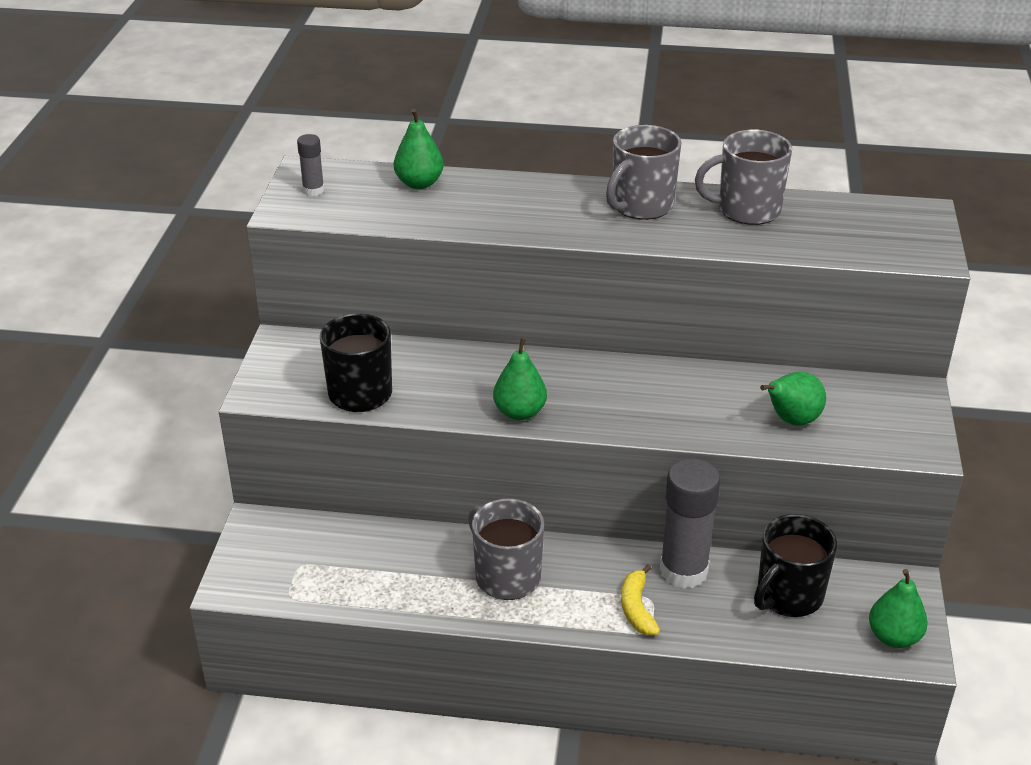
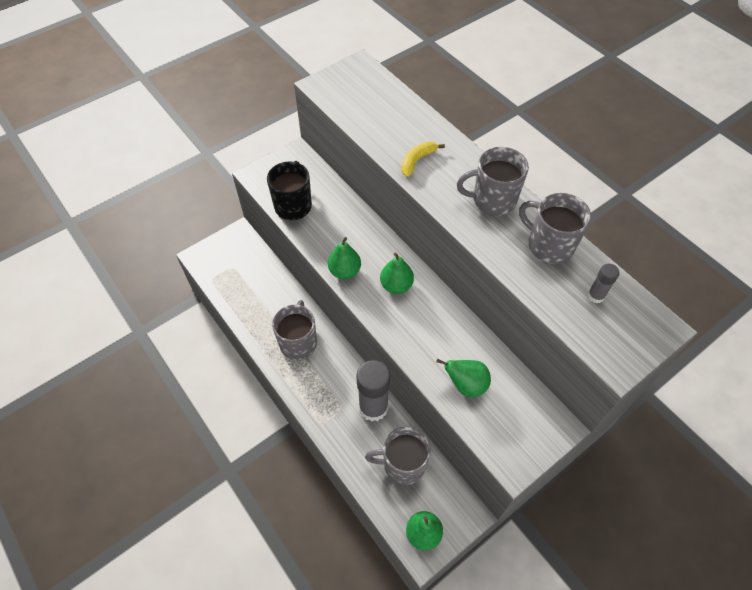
camera: 45 degrees right, 20 degrees up
(313, 190) = (347, 80): grey glue stick -> grey glue stick (595, 296)
(419, 183) = (400, 107): green pear -> green pear (396, 285)
(637, 608) = (330, 407): yellow banana -> yellow banana (417, 161)
(788, 596) = (403, 464): black mug -> grey mug

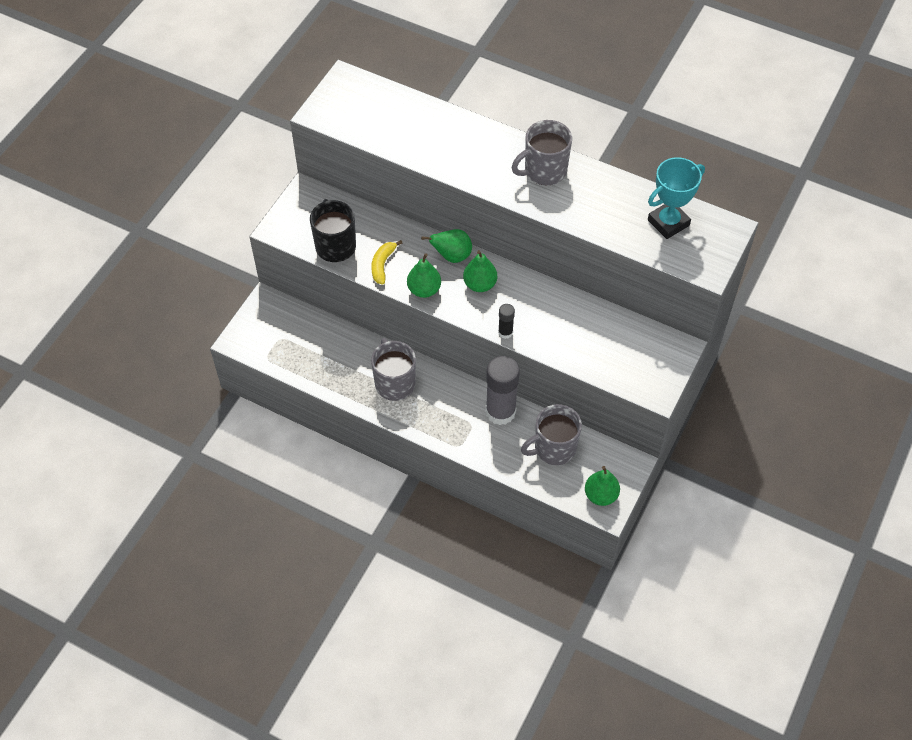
camera: 25 degrees left, 0 degrees up
(395, 339) = (505, 332): none -> black glue stick
(417, 161) = (457, 158): yellow banana -> yellow banana (382, 265)
(466, 385) = (587, 345): green pear -> green pear (452, 256)
(549, 245) = (611, 194): grey mug -> none
(595, 296) = (668, 222): grey glue stick -> turquoise trophy

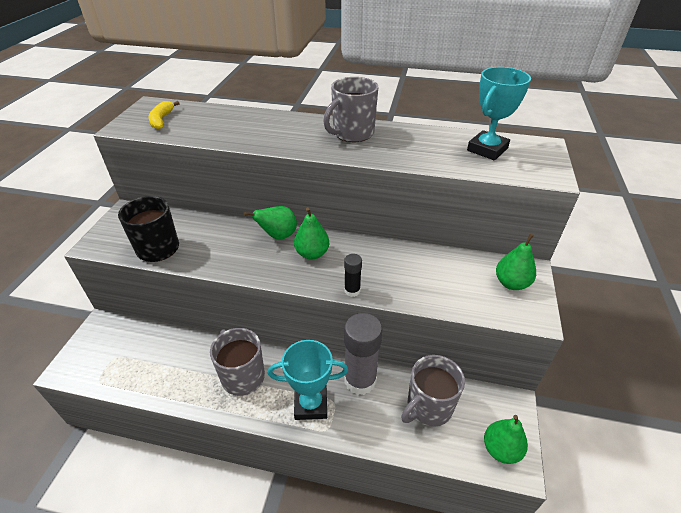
camera: 15 degrees left, 15 degrees down
(382, 265) = (209, 255): yellow banana -> yellow banana (161, 120)
(424, 290) = (256, 268): green pear -> green pear (511, 283)
(450, 422) = (311, 404): none -> turquoise trophy

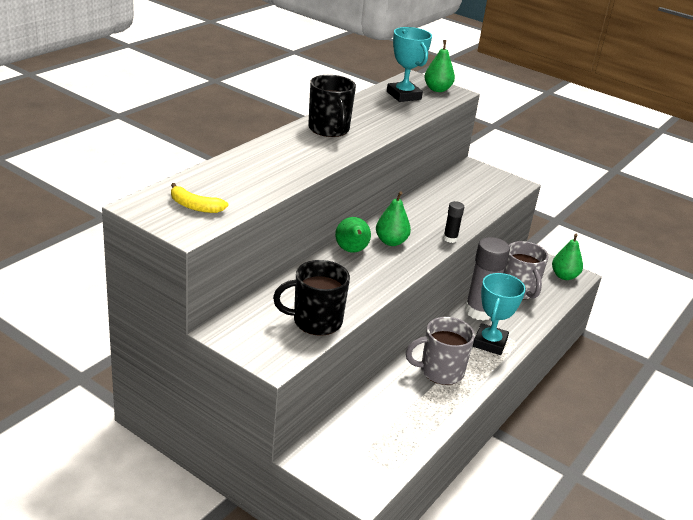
camera: 70 degrees left, 10 degrees down
(352, 133) = (329, 129): grey mug -> black mug
(511, 283) = (482, 178): green pear -> green pear (437, 89)

